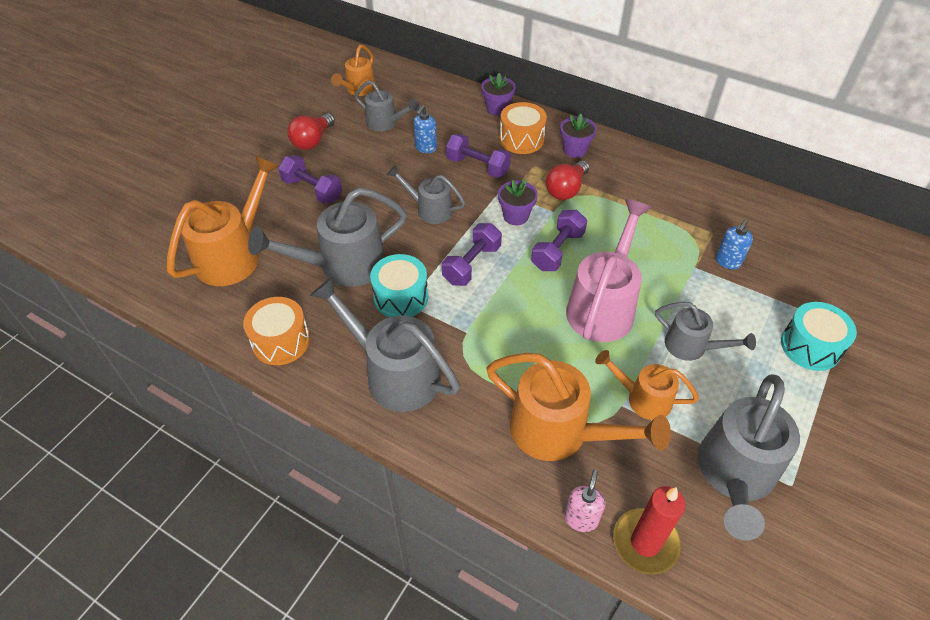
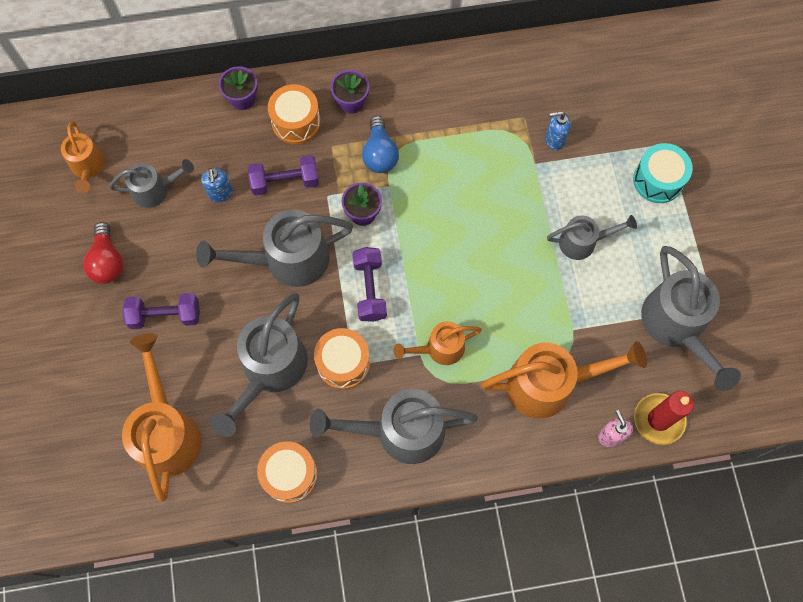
camera: 40 degrees left, 20 degrees up
(401, 297) = (343, 363): turquoise drum -> orange drum
(429, 209) = (286, 260): grey watering can -> grey watering can, size x1.72
(557, 251) = (424, 225): purple dumbbell -> none
(566, 189) = (380, 154): red light bulb -> blue light bulb
(603, 305) = (497, 251): pink watering can -> none
(642, 398) = (581, 313): orange watering can -> orange watering can (439, 349)
(727, 262) = (554, 140): blue soap dispenser -> blue soap dispenser turned 90 degrees clockwise

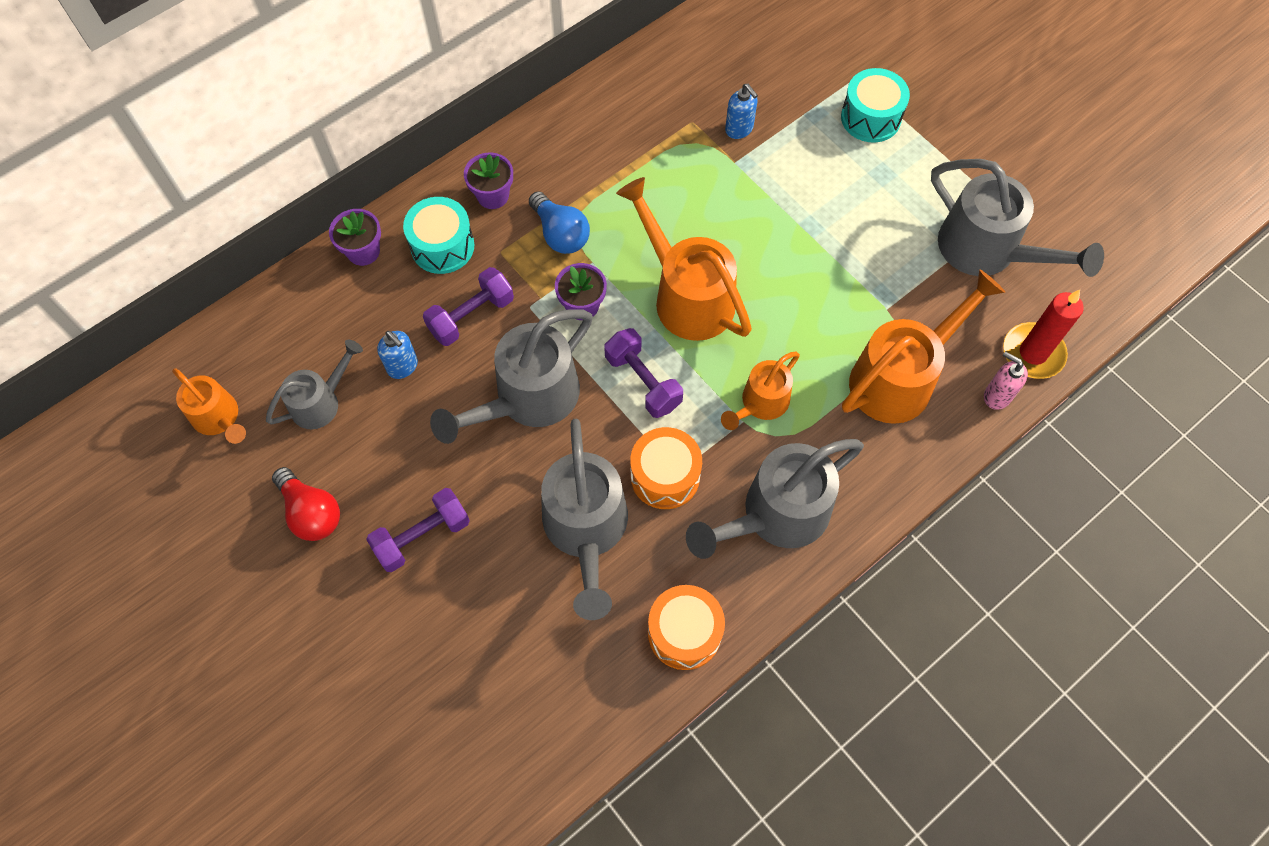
camera: 30 degrees left, 5 degrees down
(167, 431) = (508, 665): orange watering can -> orange watering can (686, 295)
(296, 122) = (442, 246): orange drum -> turquoise drum
(554, 140) = (739, 129): blue soap dispenser -> blue soap dispenser turned 90 degrees counterclockwise
(583, 242) = (837, 216): grey watering can -> none

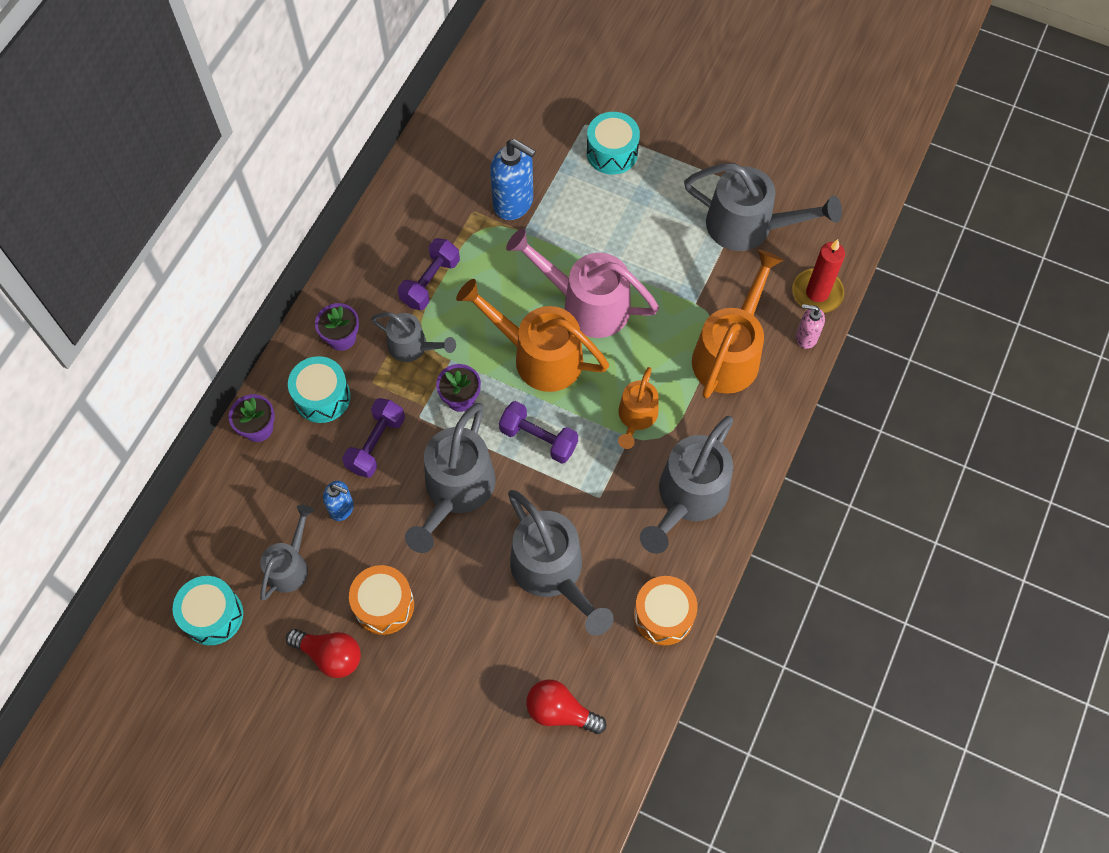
camera: 25 degrees left, 0 degrees up
(219, 419) = (213, 615): orange watering can -> turquoise drum
(422, 536) = (428, 634): purple dumbbell -> purple dumbbell (430, 282)
(518, 686) = (560, 711): none -> red light bulb
(560, 234) = (413, 347): blue light bulb -> grey watering can
(665, 476) = (591, 505): orange drum -> orange drum (384, 605)
(739, 129) = (513, 203): blue soap dispenser -> blue soap dispenser, size x1.78
(765, 261) = (586, 303): none -> pink watering can

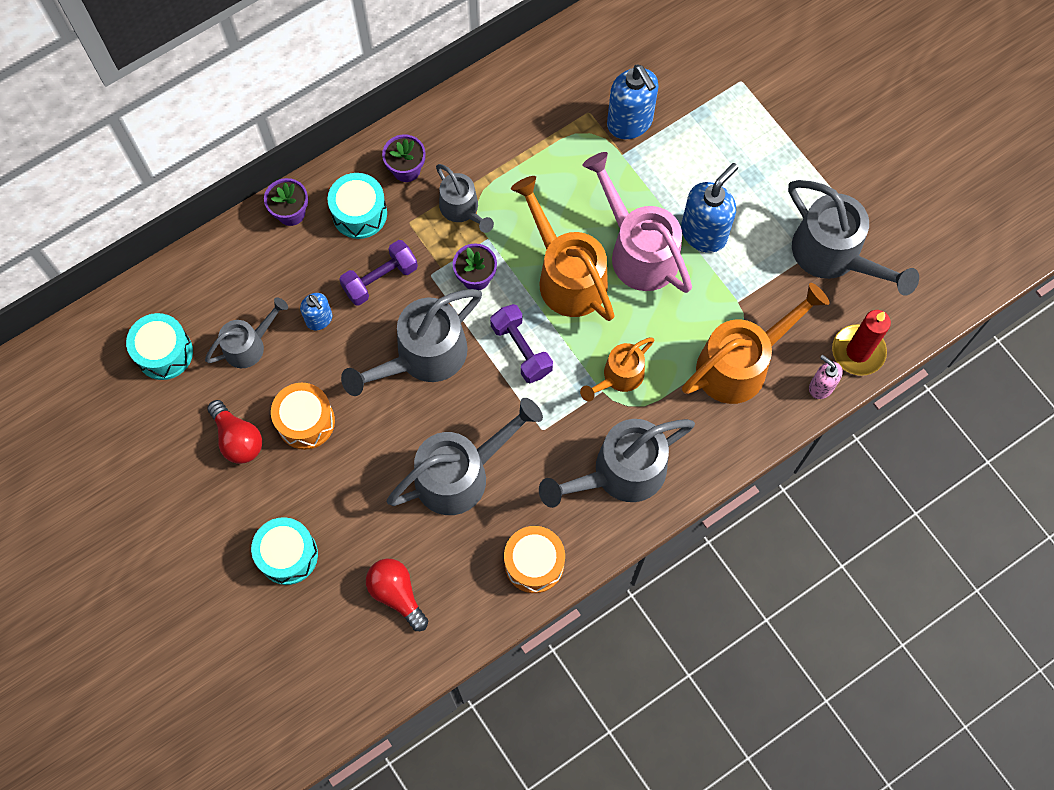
camera: 30 degrees right, 5 degrees up
(430, 282) = (512, 158): purple dumbbell -> none
(553, 573) = (462, 473): grey watering can -> grey watering can turned 120 degrees counterclockwise
(612, 152) = (749, 121): turquoise drum -> turquoise drum (288, 555)
(632, 262) = (704, 233): none -> blue soap dispenser

